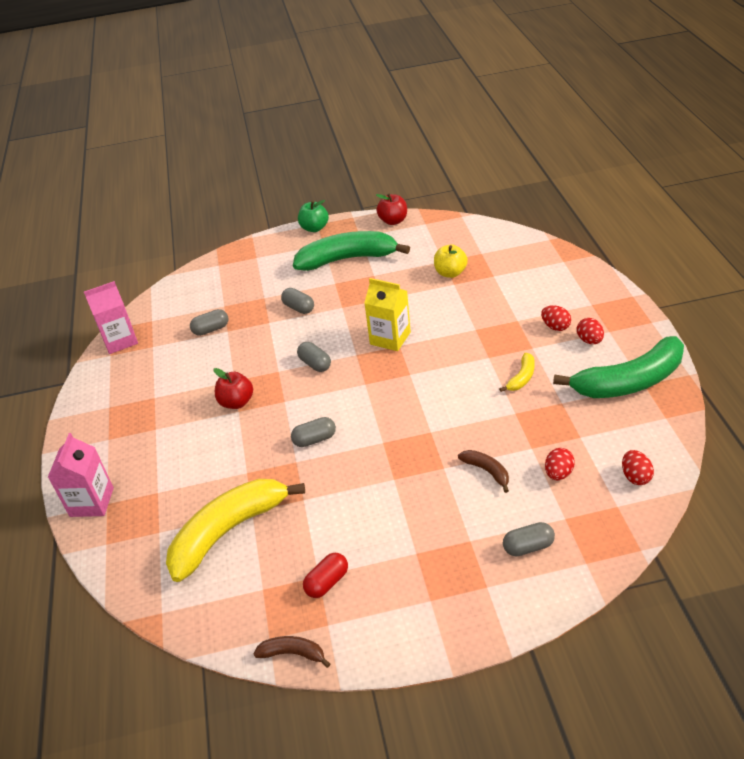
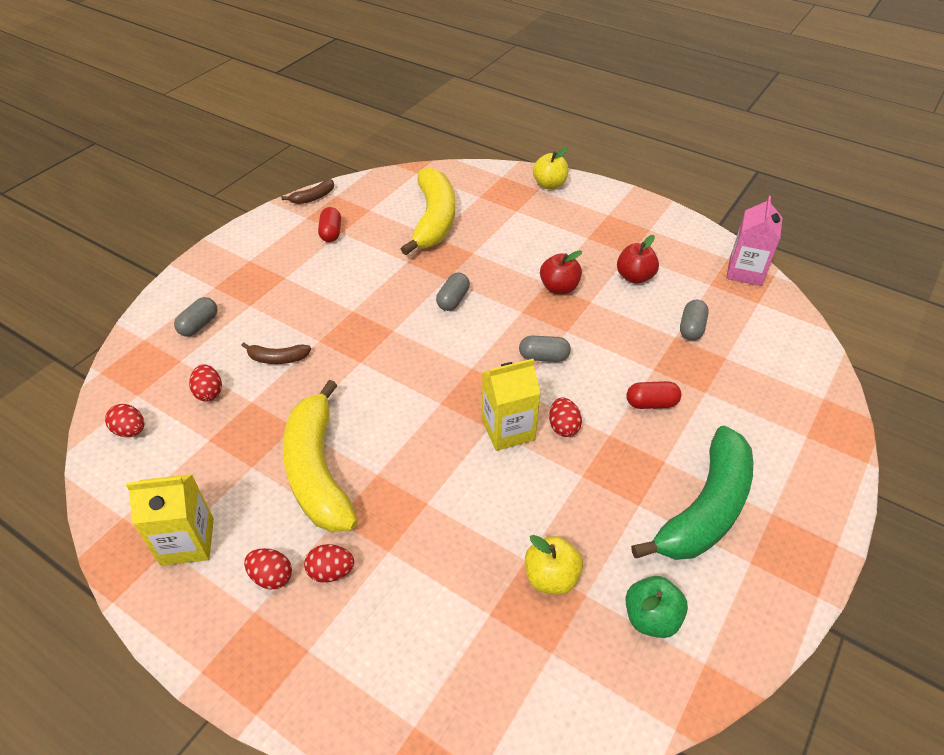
camera: 130 degrees right, 5 degrees up
(92, 502) = (549, 184): pink carton -> yellow apple
(299, 308) = (651, 403): grey capsule -> red capsule
(314, 228) = (827, 534): green apple -> green apple (651, 618)
(359, 323) = (563, 427): none -> red egg
(393, 221) = (754, 632): red apple -> red apple (634, 277)
(522, 377) = (318, 470): yellow banana -> yellow banana, size x2.29
(629, 381) = (187, 542): green banana -> yellow carton

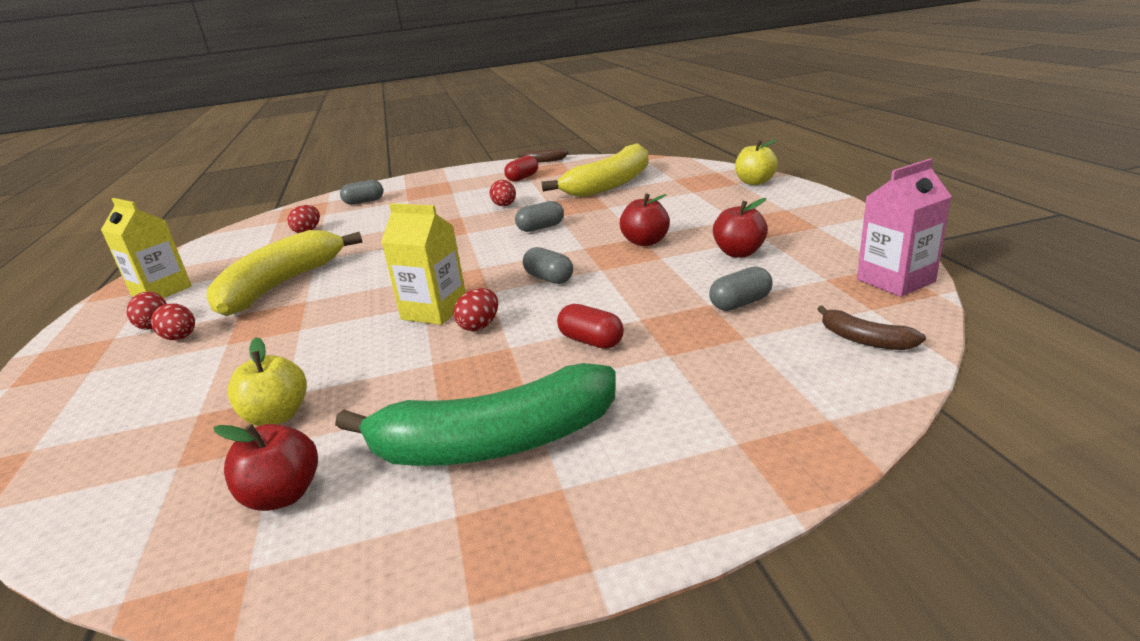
camera: 45 degrees right, 20 degrees down
(130, 431) = (243, 235): red egg -> red egg (504, 206)
(277, 358) = (371, 227): brown banana -> brown banana (864, 339)
(651, 618) = (283, 495): green apple -> red apple

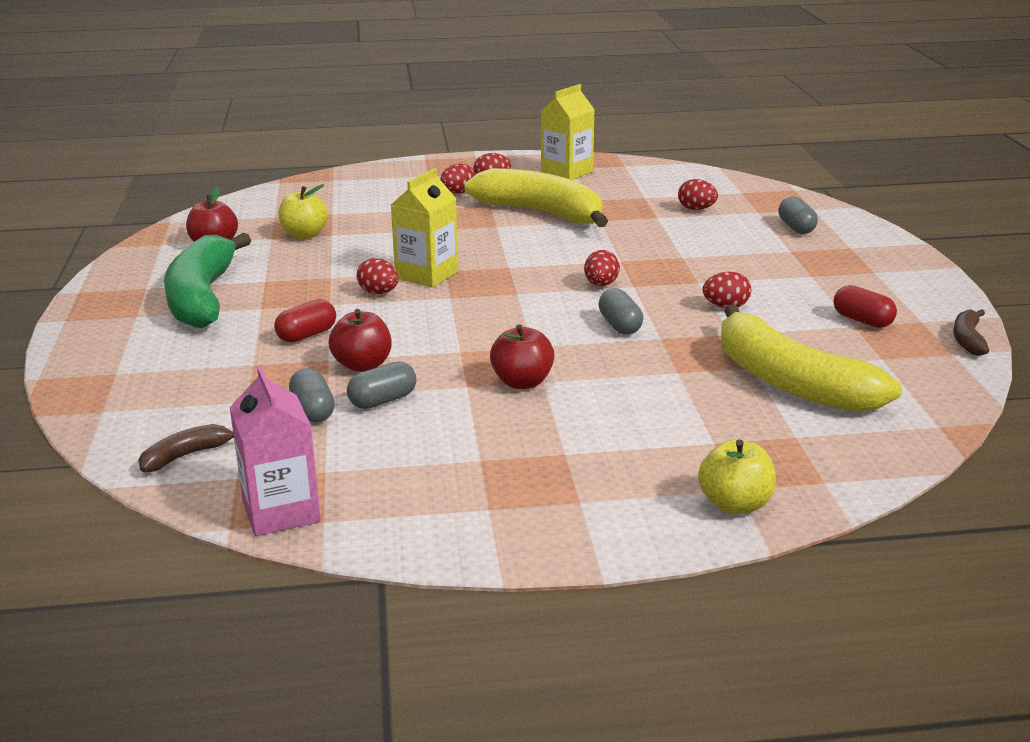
camera: 95 degrees right, 0 degrees up
(464, 242) = (601, 285): none -> red egg
(549, 278) = (457, 324): grey capsule -> grey capsule (383, 400)
(739, 253) = (441, 434): red apple -> red apple (362, 365)

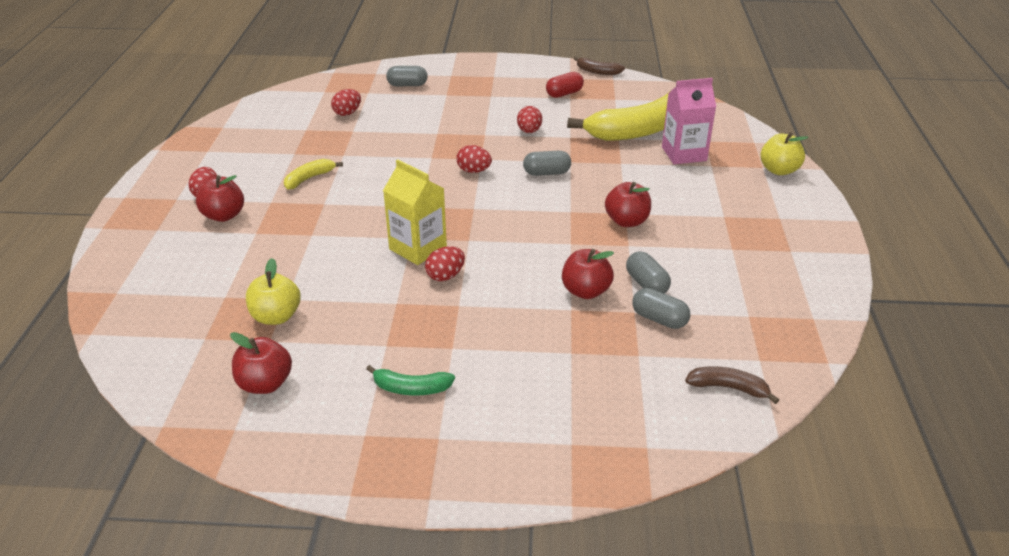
camera: 80 degrees left, 10 degrees up
(186, 456) = (728, 388): brown banana -> brown banana turned 135 degrees clockwise
(202, 297) = (411, 388): green banana -> green banana, size x0.44
(281, 512) = (804, 337): pink carton -> pink carton (684, 154)
(307, 335) = (521, 319): red capsule -> none
(313, 411) = (659, 319): grey capsule -> grey capsule turned 45 degrees clockwise
(458, 192) = (224, 215): red egg -> red apple
(541, 213) = (309, 178): yellow banana -> yellow banana, size x0.44
(567, 172) = (217, 155): yellow carton -> none

